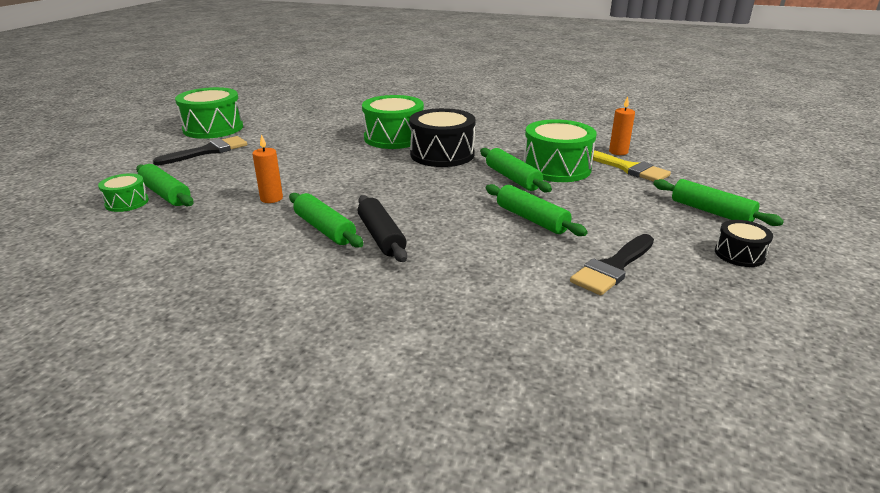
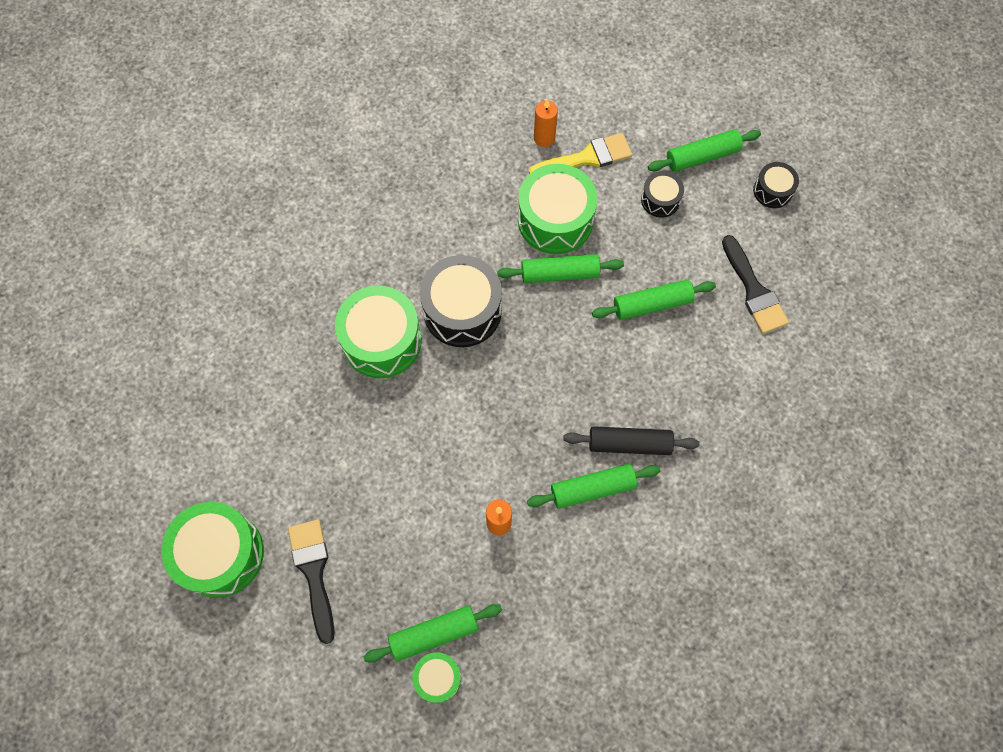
camera: 65 degrees left, 40 degrees up
(637, 202) = (660, 200): none -> black drum

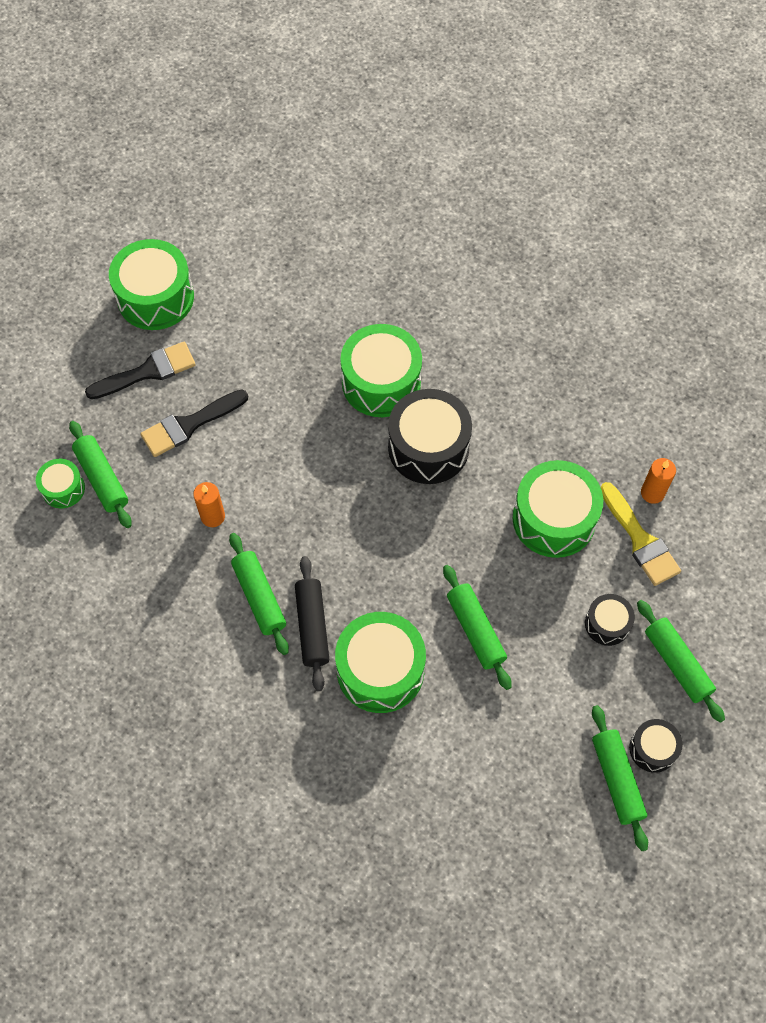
camera: 80 degrees right, 5 degrees down
(560, 274) = (491, 532): green rolling pin -> green rolling pin (616, 779)
(679, 390) = (380, 670): none -> green drum
(754, 290) = (516, 738): black brush -> black brush (189, 425)

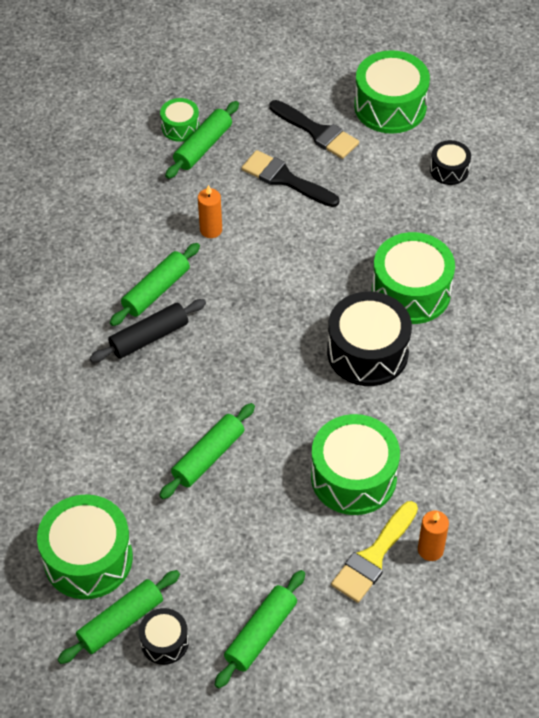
camera: 65 degrees right, 10 degrees down
(380, 670) = (134, 401): green drum -> green drum (88, 558)
(607, 624) = (270, 559): black drum -> black drum (449, 170)

